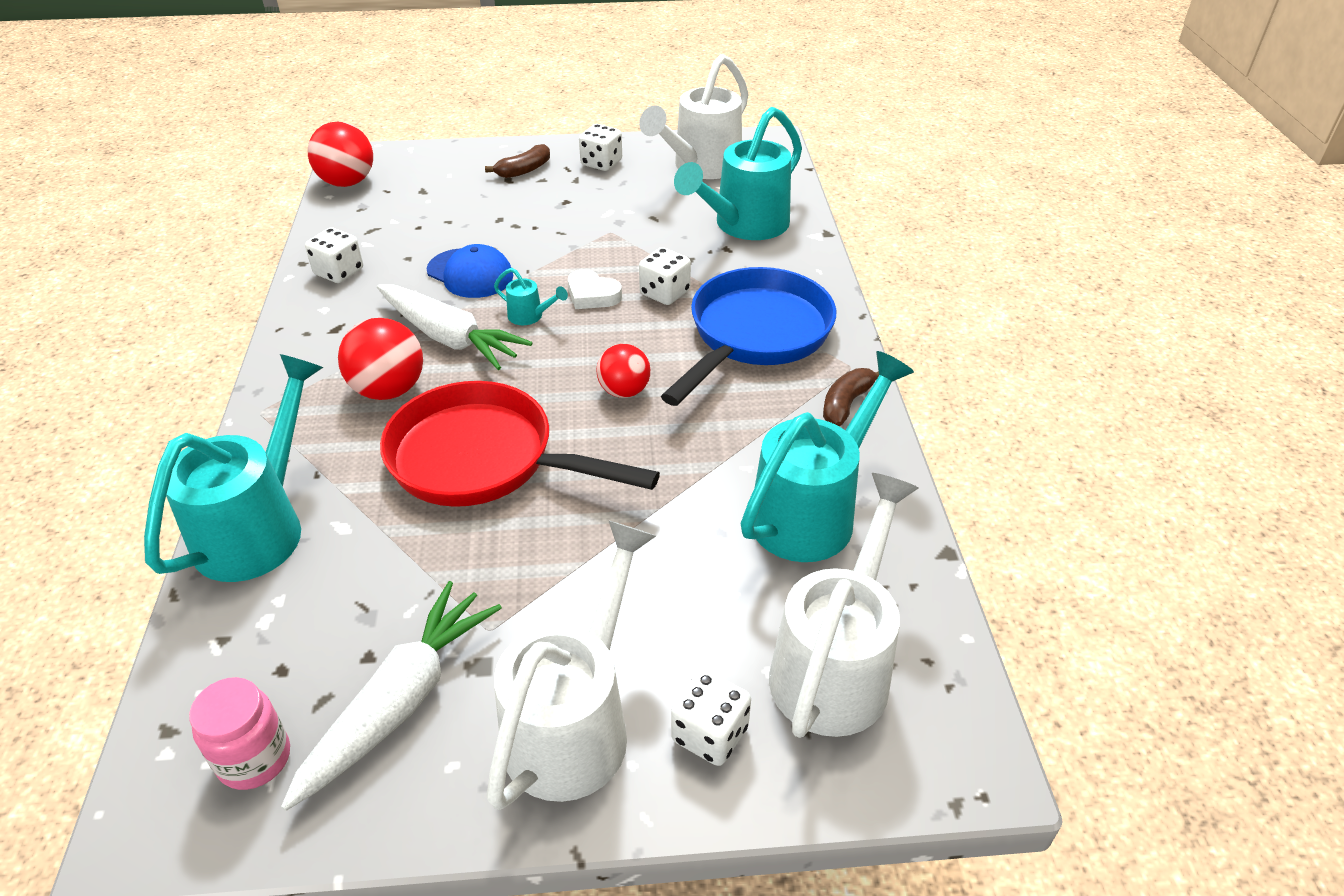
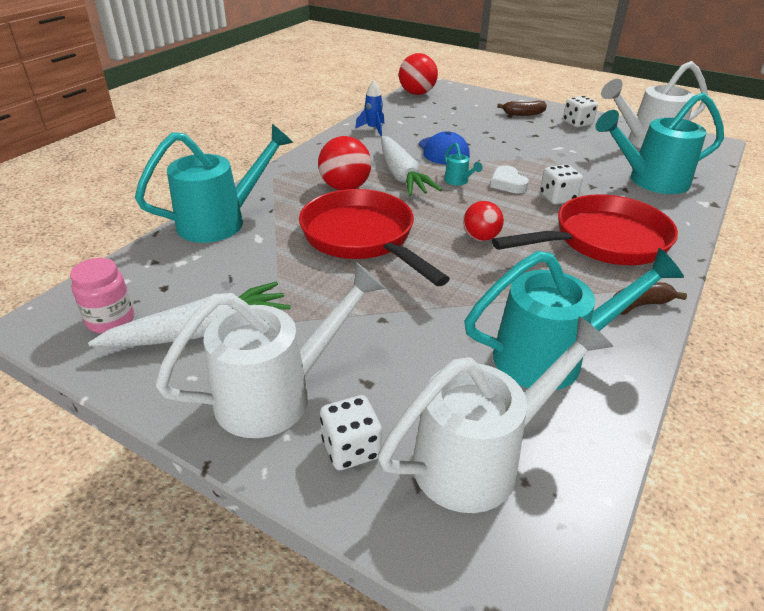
camera: 35 degrees right, 5 degrees down
(339, 272) = (373, 129): white dice -> blue rocket
(755, 335) = (602, 241): blue pan -> red pan

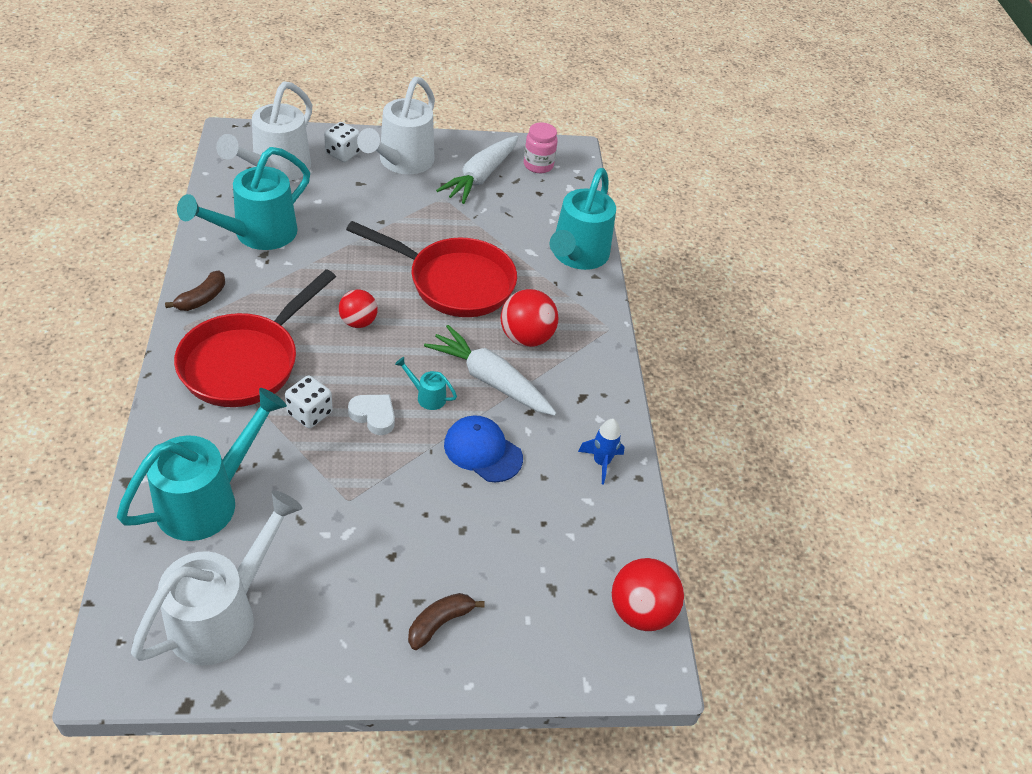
camera: 140 degrees right, 10 degrees up
(577, 123) = (345, 633): white dice -> none

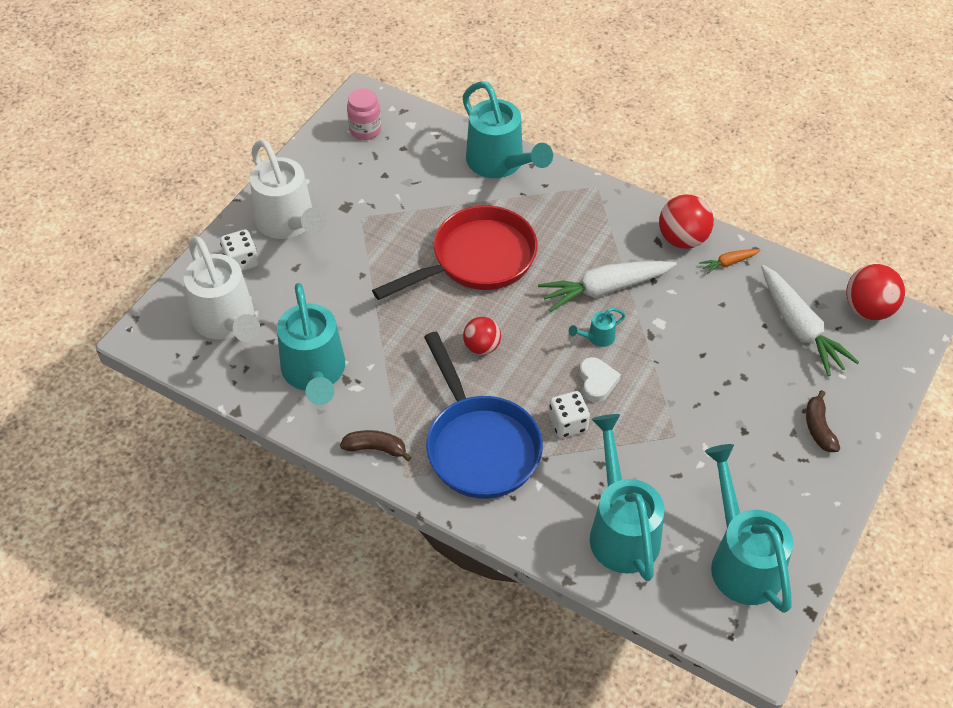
camera: 50 degrees left, 5 degrees up
(202, 298) = (376, 448): brown banana -> brown banana turned 60 degrees counterclockwise
(222, 615) = (742, 561): white watering can -> turquoise watering can
(246, 362) = (479, 445): red pan -> blue pan
(374, 416) = (597, 382): white heart -> white heart turned 105 degrees clockwise
(480, 177) = (351, 177): white carrot -> white carrot (800, 328)
(482, 451) = (675, 329): blue cap -> none
(526, 337) = (573, 244): red ball -> red ball (682, 239)
(601, 462) = (728, 263): blue rocket -> orange carrot

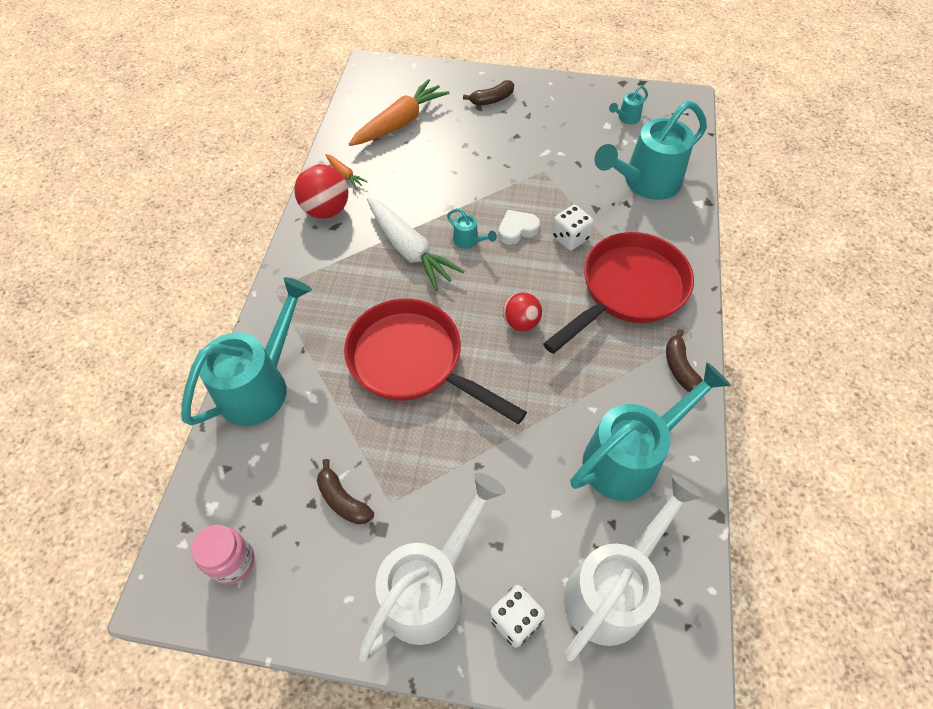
camera: 110 degrees left, 5 degrees up
(378, 192) = (343, 500): none -> brown banana
(479, 445) = (628, 290): blue pan -> red pan
(742, 561) = (626, 118): turquoise watering can -> turquoise watering can, size x0.42
(800, 328) = (400, 122): white carrot -> orange carrot
(868, 309) = (364, 91): red ball -> none

